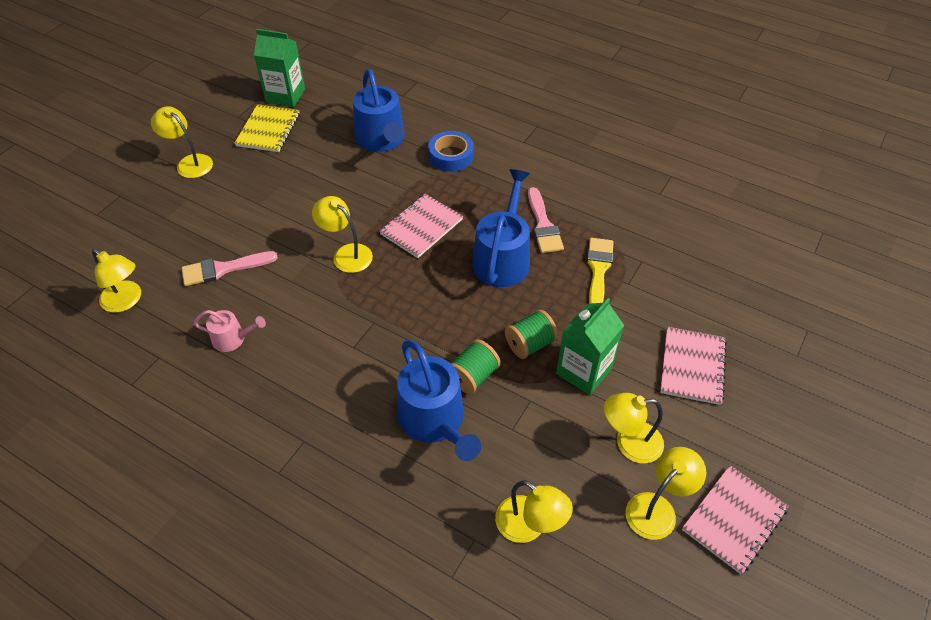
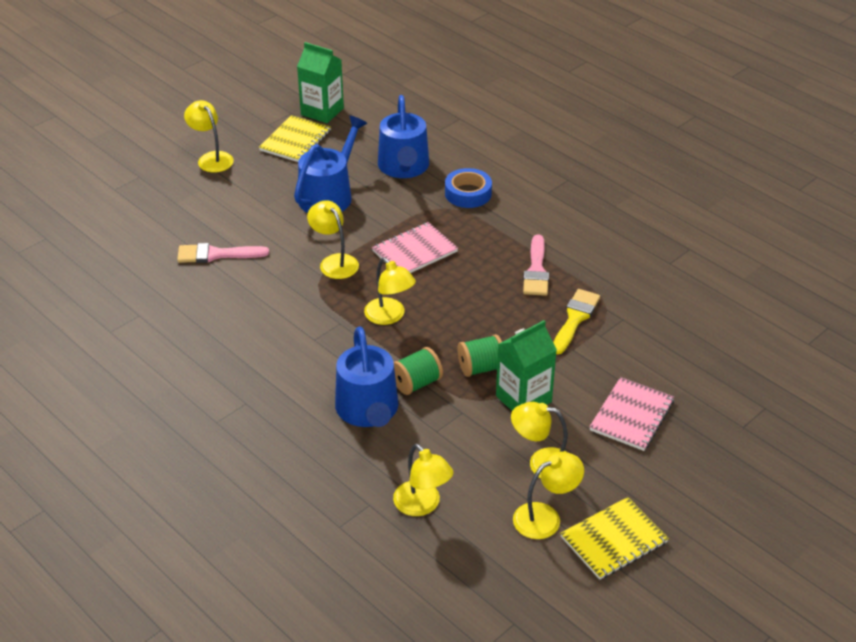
camera: 15 degrees right, 10 degrees down
(126, 301) = (123, 265): yellow lamp -> yellow lamp (389, 316)
(232, 338) = (208, 312): pink watering can -> none
(502, 258) = (484, 292): blue watering can -> blue watering can (329, 195)
(734, 519) = (613, 540): pink notebook -> yellow notebook

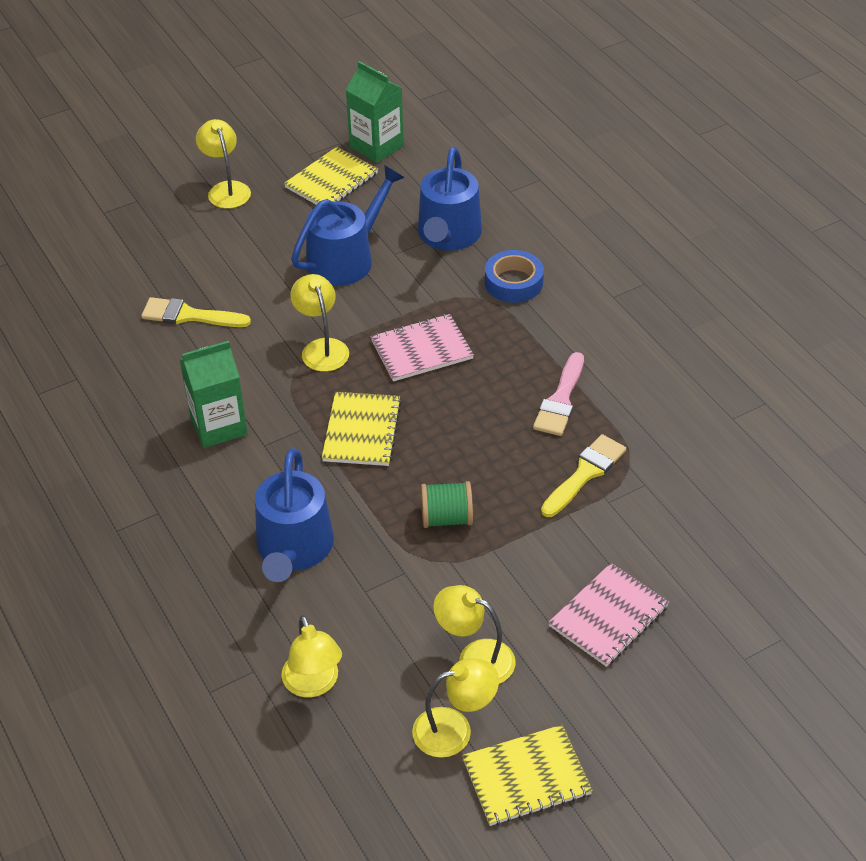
camera: 15 degrees right, 5 degrees up
(216, 254) = (189, 315): pink brush -> yellow brush
(389, 316) = (362, 431): yellow lamp -> yellow notebook
(416, 383) = (363, 524): green spool -> none
(523, 399) = (483, 569): green carton -> green carton (219, 426)

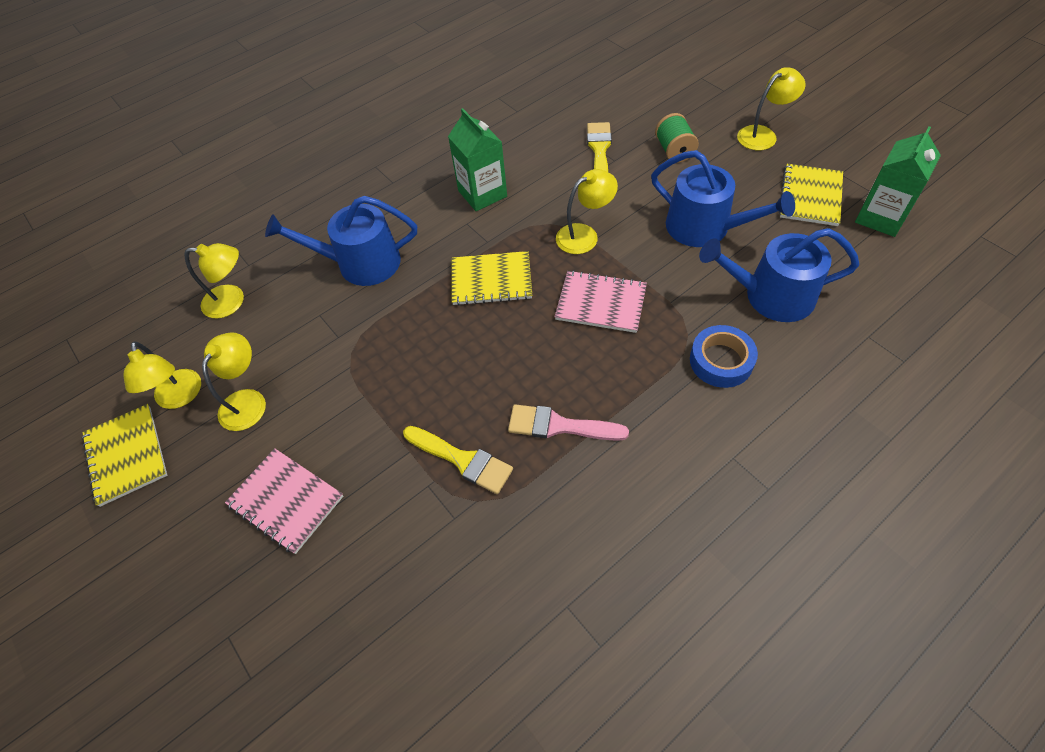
camera: 85 degrees right, 10 degrees up
(314, 684) = (232, 301): yellow lamp -> yellow lamp turned 150 degrees counterclockwise
(331, 180) = (810, 196): yellow notebook -> yellow notebook turned 75 degrees clockwise
(421, 350) = (601, 303): pink notebook -> pink notebook turned 45 degrees counterclockwise
(446, 518) = (397, 356): green spool -> green spool (674, 151)

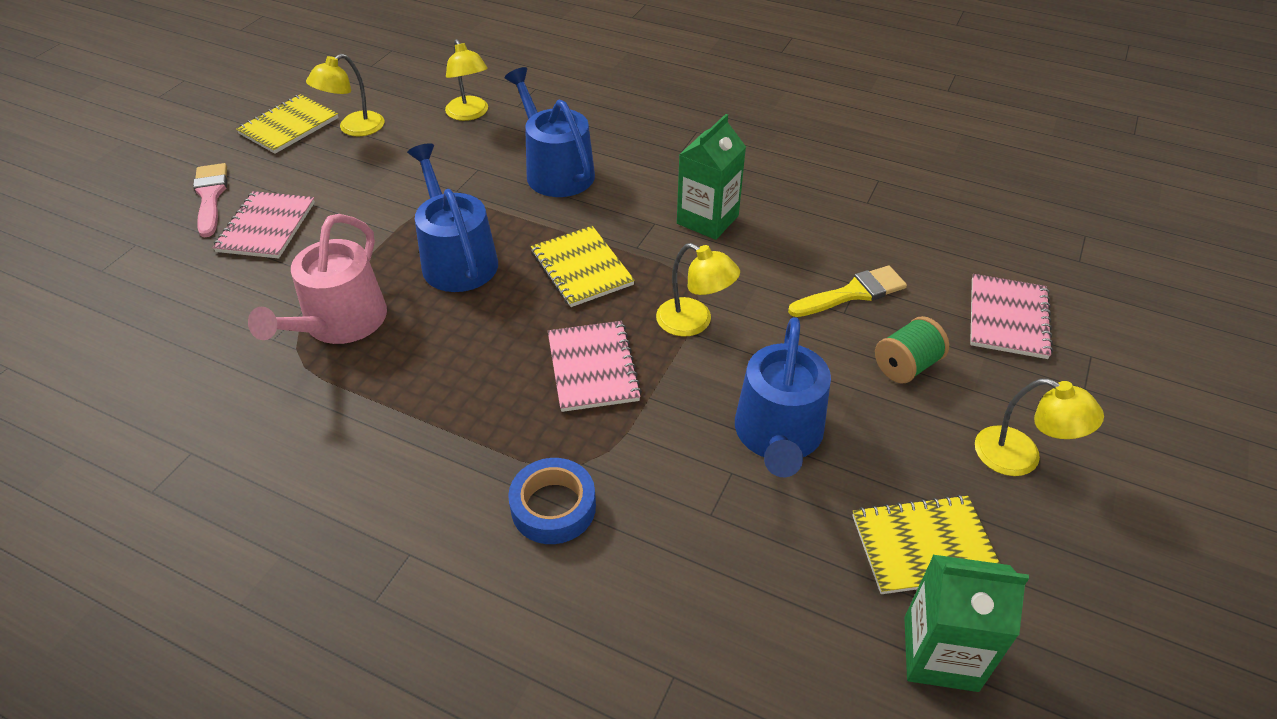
camera: 60 degrees right, 10 degrees down
(247, 401) = (363, 165): yellow lamp -> none
(462, 460) = (339, 323): yellow brush -> pink watering can
(559, 426) = (404, 383): pink brush -> pink brush (210, 196)
(656, 95) = (1008, 318): none -> pink notebook
(771, 296) = (692, 537): blue watering can -> blue watering can (456, 259)

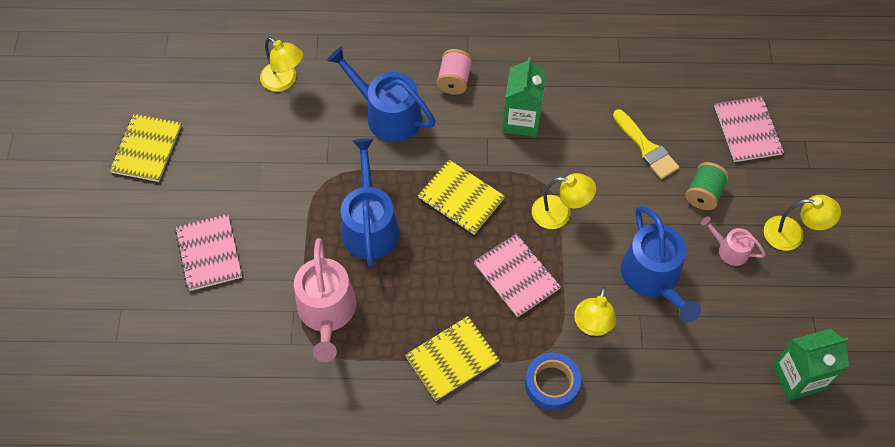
camera: 25 degrees left, 15 degrees up
(210, 196) = (141, 242): pink brush -> none
(354, 128) = (202, 131): yellow lamp -> yellow lamp (592, 325)
(456, 259) = (370, 225): blue watering can -> blue watering can turned 45 degrees clockwise
(653, 163) = (454, 80): none -> pink spool
(853, 293) = (646, 148): yellow brush -> yellow brush turned 105 degrees clockwise
(911, 442) = (729, 250): none -> pink watering can
(924, 546) = (764, 317): yellow notebook -> yellow notebook (452, 359)

